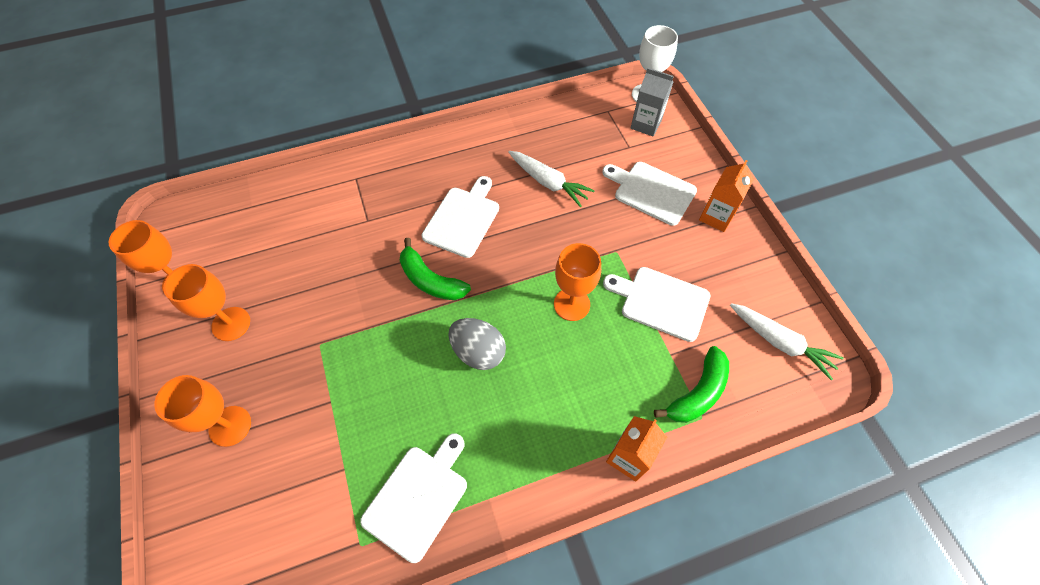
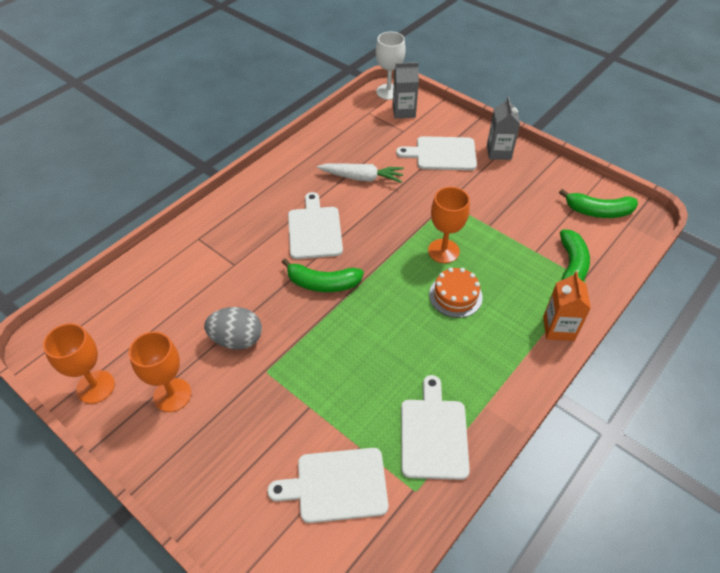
camera: 30 degrees left, 10 degrees down
(230, 426) = (235, 469): orange goblet -> none
(478, 352) = (400, 314): grey egg -> grey egg (237, 339)
(547, 361) = (455, 296): none -> orange cake
(661, 302) = (504, 222): white cutting board -> white cutting board (337, 485)
(716, 217) = (499, 152): orange carton -> grey carton
(780, 343) = (598, 211): white carrot -> green banana

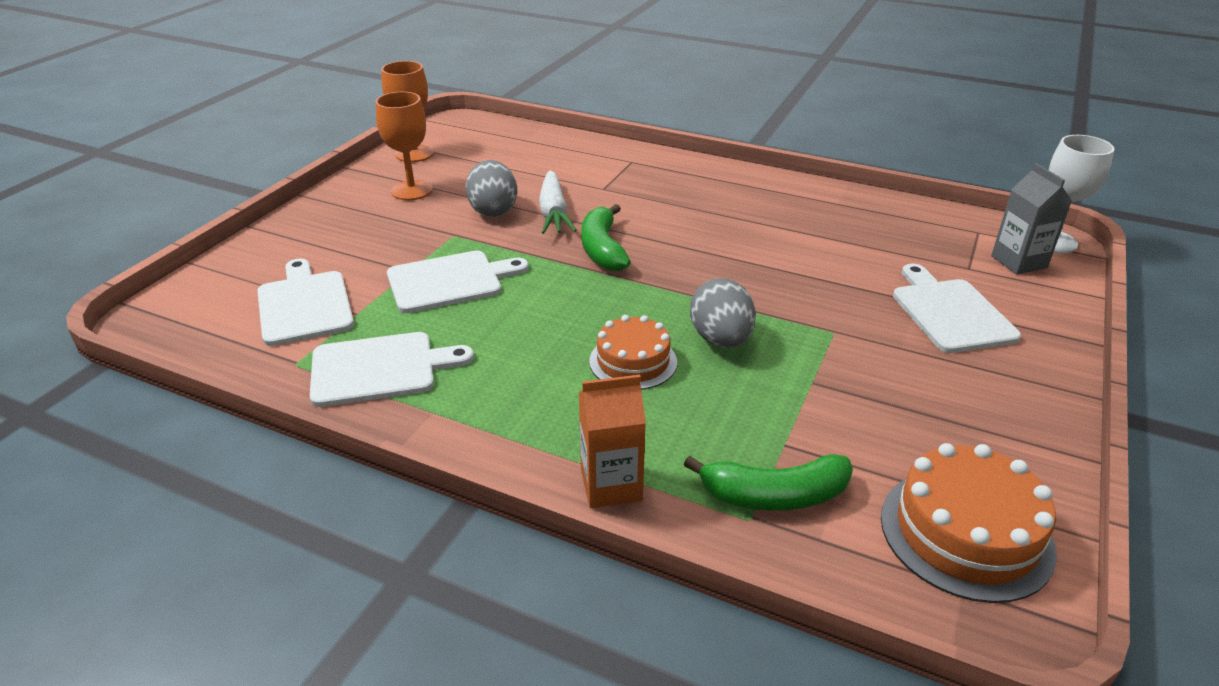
camera: 75 degrees right, 15 degrees down
(314, 230) = (693, 228): white cutting board -> white cutting board (449, 281)
(362, 178) = (824, 248): white carrot -> white carrot (554, 213)
(443, 251) = (720, 339): orange goblet -> grey egg
(499, 152) = (1020, 376): grey carton -> none
(598, 211) = (966, 533): green banana -> orange cake

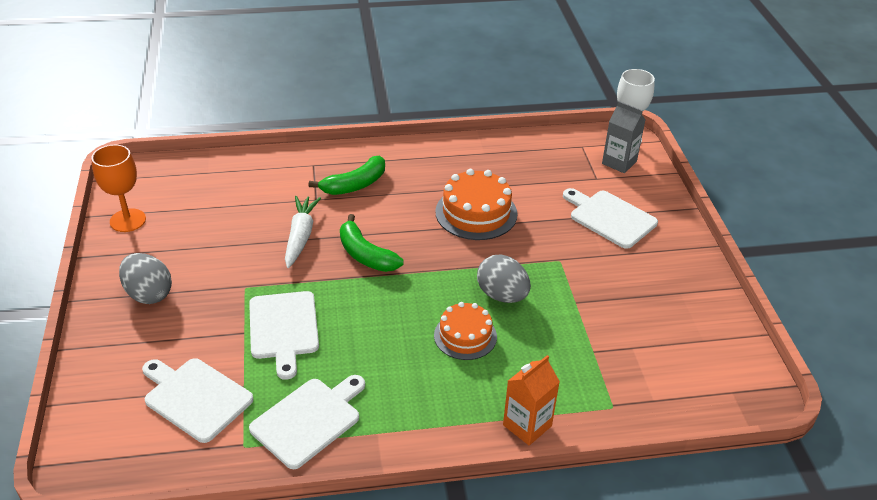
camera: 35 degrees left, 5 degrees up
(411, 190) = (166, 258): orange goblet -> none
(449, 281) = (284, 328): white cutting board -> white cutting board turned 135 degrees clockwise
(493, 210) = (252, 252): grey egg -> grey egg (149, 294)
(554, 213) = (300, 236): white carrot -> white carrot turned 135 degrees counterclockwise
(774, 495) = (613, 386): green banana -> green banana (355, 185)
(966, 533) = (713, 360): orange cake -> orange cake (476, 213)

